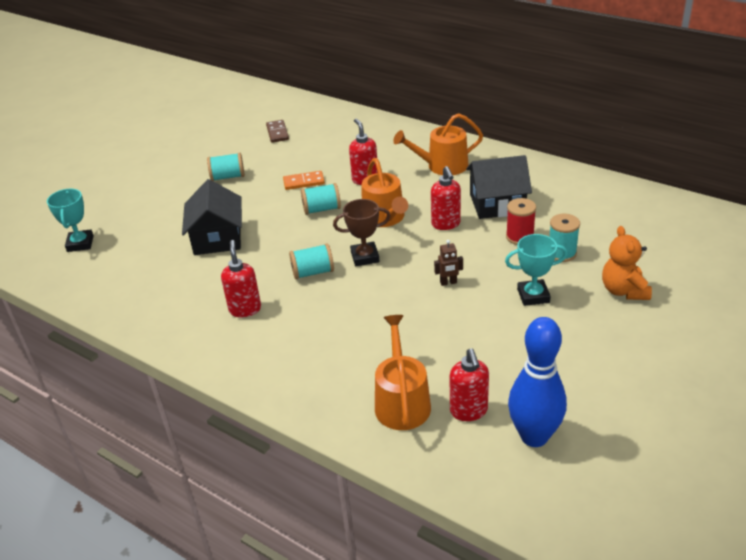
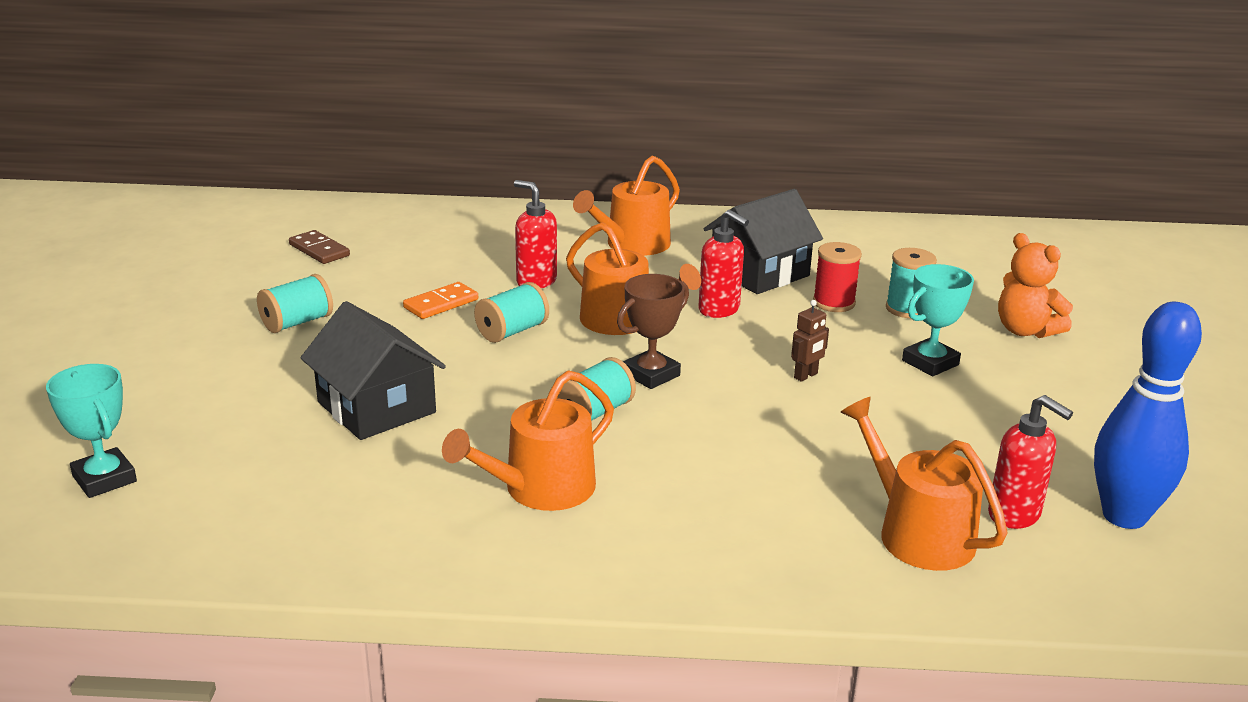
camera: 35 degrees left, 10 degrees down
(245, 309) = (540, 489): red soap dispenser -> orange watering can

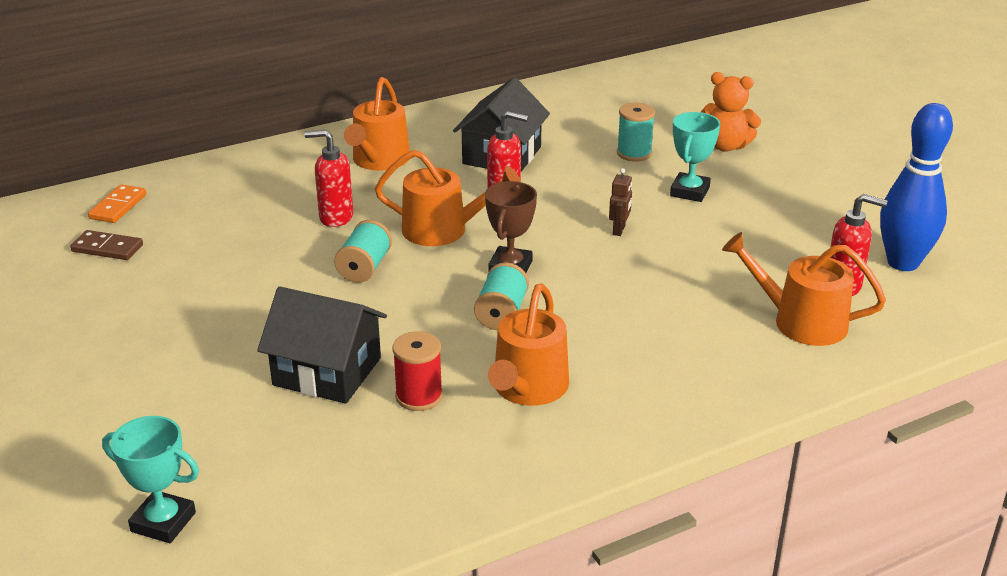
camera: 30 degrees left, 5 degrees up
(297, 322) = (168, 322): turquoise spool -> none
(441, 304) = (277, 263): orange domino -> orange domino (118, 206)
(834, 303) = (580, 164): red spool -> red spool (419, 396)

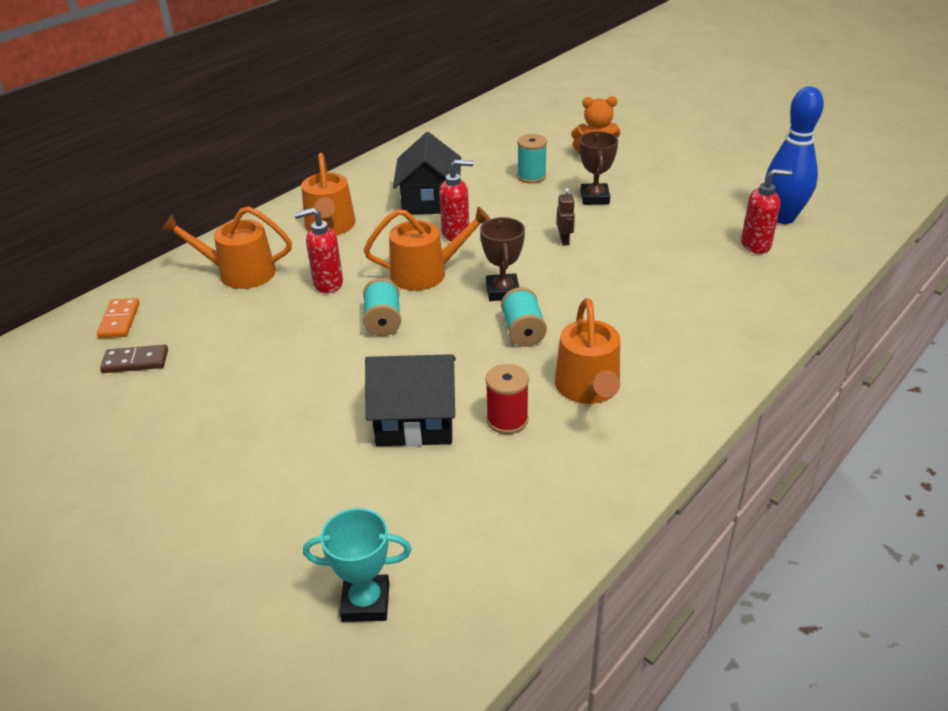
camera: 20 degrees left, 5 degrees up
(689, 191) = (594, 198): turquoise trophy -> brown trophy
(801, 322) = (747, 280): orange watering can -> orange watering can (239, 273)

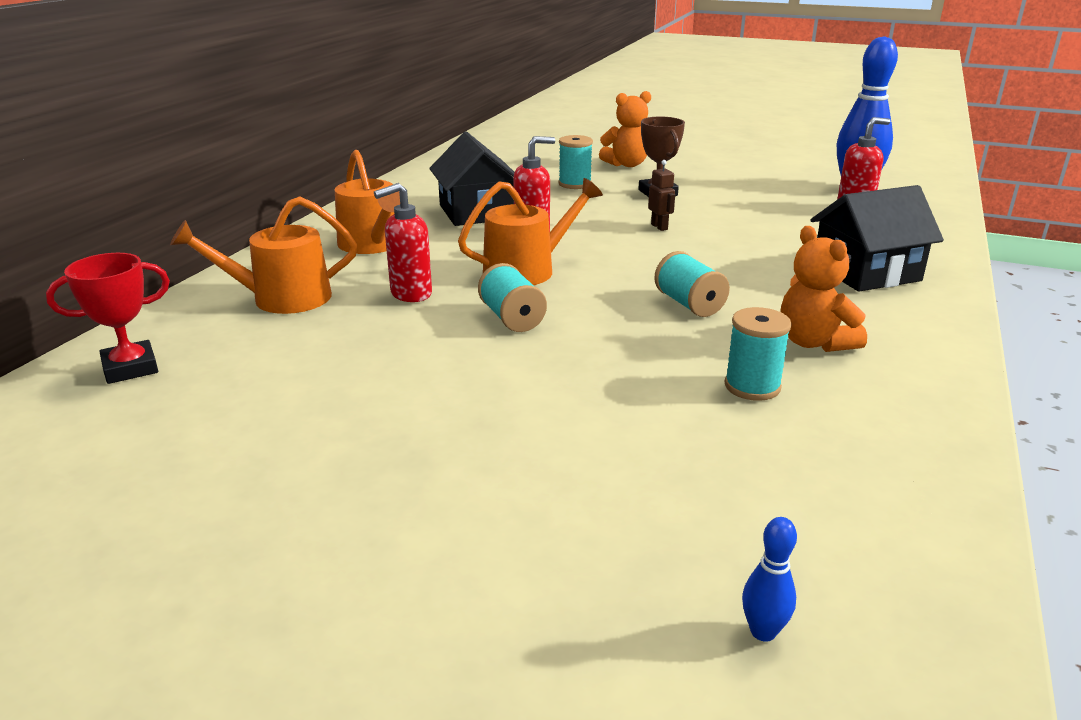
camera: 20 degrees left, 10 degrees down
(119, 320) = (130, 368): orange domino -> red trophy
(135, 361) = (184, 408): brown domino -> none
(365, 602) = (763, 632): turquoise trophy -> blue bowling pin
(415, 420) = (639, 406): black house -> black house (866, 272)
(502, 291) = (632, 274): brown trophy -> none
(507, 420) = (752, 386): red spool -> turquoise spool
(588, 388) = (814, 342): orange watering can -> orange teddy bear

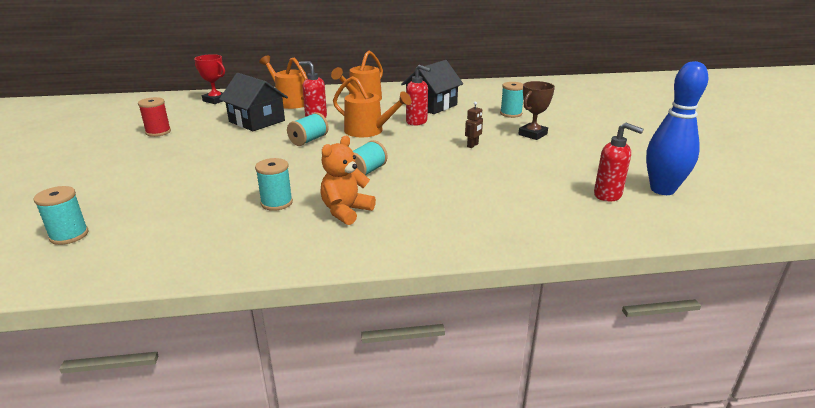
camera: 60 degrees right, 0 degrees up
(247, 464) = (158, 132): none -> red spool
(627, 164) = (572, 117): orange teddy bear -> none
(763, 632) = (69, 235): blue bowling pin -> turquoise spool
(866, 272) = (479, 214): black house -> black house (257, 121)

